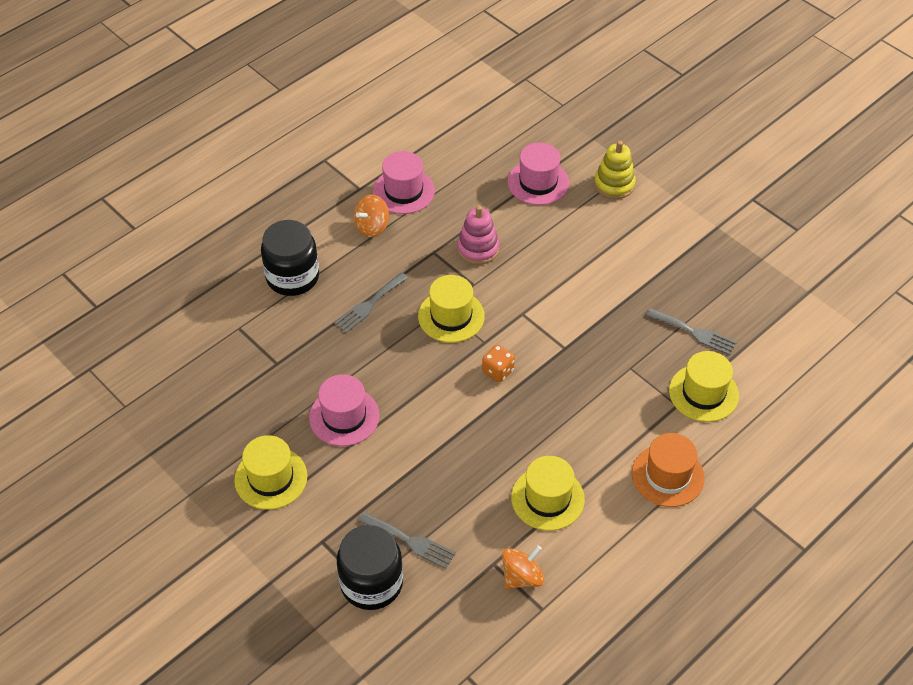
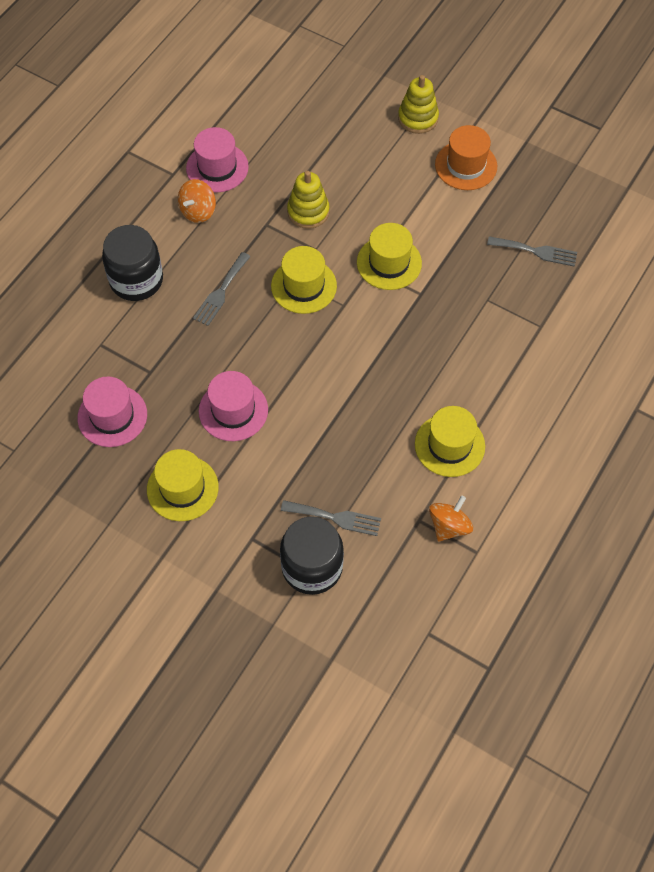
camera: 15 degrees left, 10 degrees up
(478, 249) = (308, 212): pink stacking toy -> yellow stacking toy
(498, 371) = (365, 331): orange dice -> none
(538, 182) = (345, 131): pink hat -> pink hat (112, 416)
(667, 475) = (552, 397): orange hat -> orange hat (466, 165)
(703, 393) = (561, 309): yellow hat -> yellow hat (389, 263)

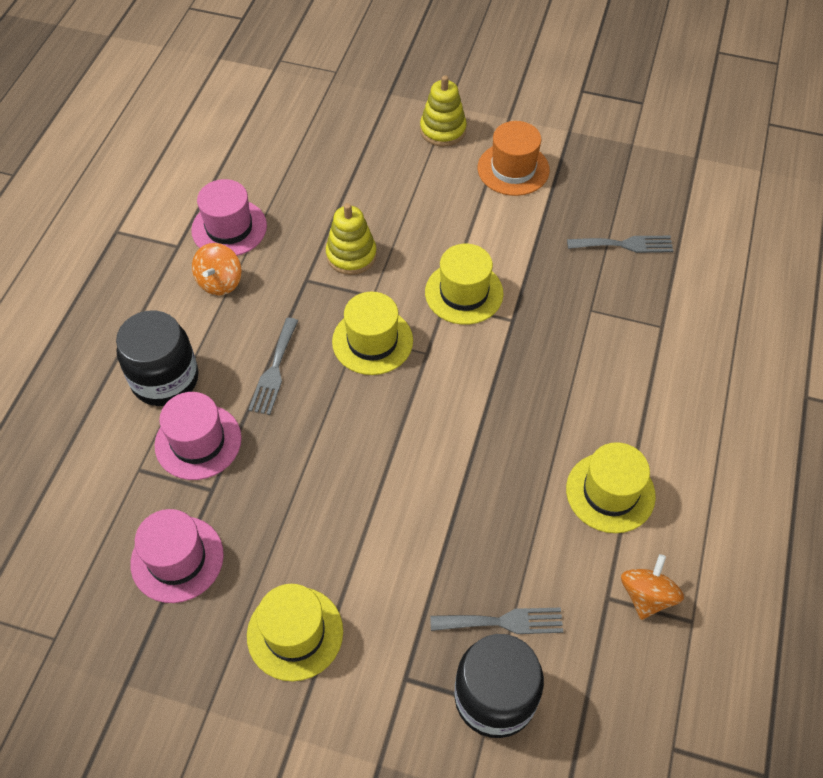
camera: 15 degrees left, 5 degrees down
(233, 410) = (331, 513): pink hat -> pink hat (198, 441)

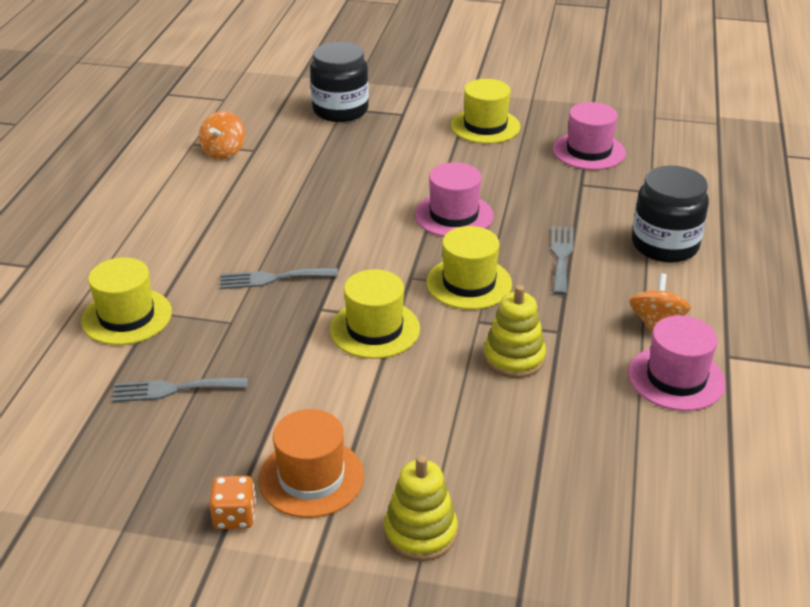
camera: 175 degrees right, 20 degrees down
(198, 441) = (608, 208): pink hat -> pink hat (454, 215)
(503, 622) = (334, 137): grey fork -> grey fork (273, 278)
(561, 147) = (234, 516): none -> orange dice
(610, 492) = (240, 198): yellow hat -> yellow hat (126, 316)

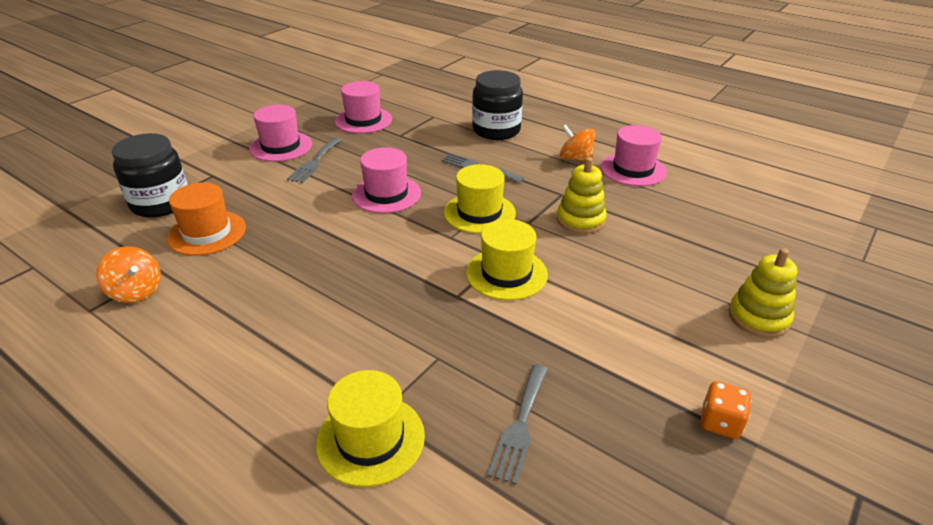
camera: 65 degrees left, 0 degrees up
(273, 278) = (390, 312): grey fork -> grey fork (314, 162)
(311, 477) = (681, 360): orange hat -> orange hat (207, 233)
(485, 126) = (281, 146): yellow hat -> pink hat

